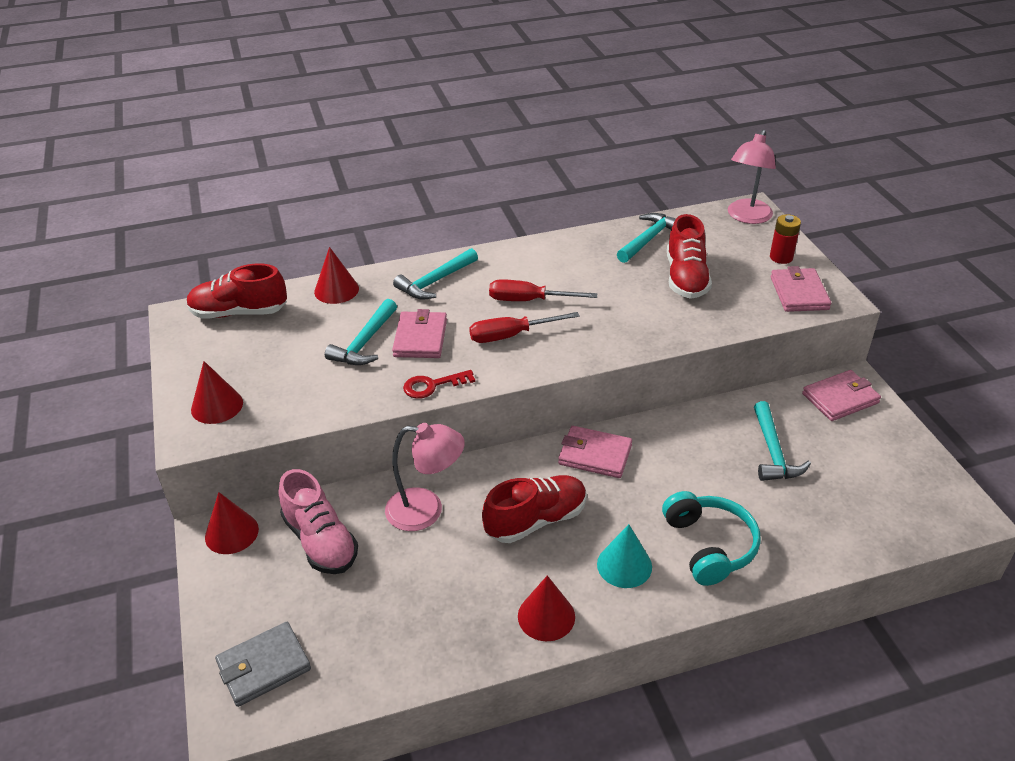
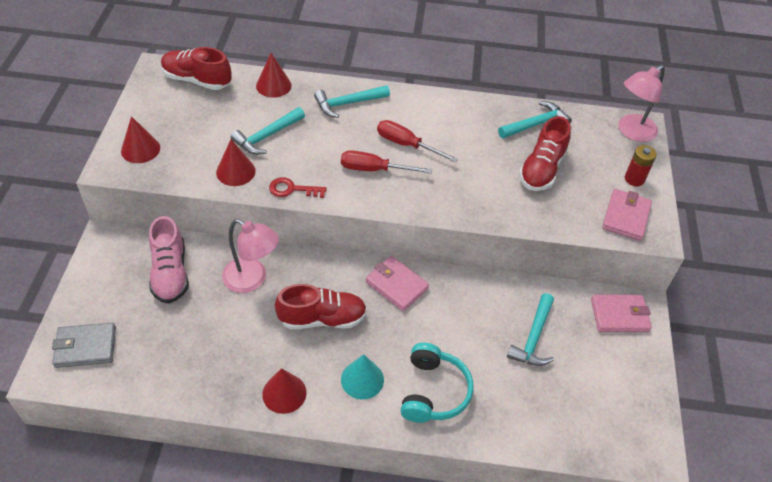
camera: 20 degrees right, 10 degrees up
(231, 533) = (118, 243): red cone -> red cone (235, 171)
(420, 338) = (307, 147): pink wallet -> none

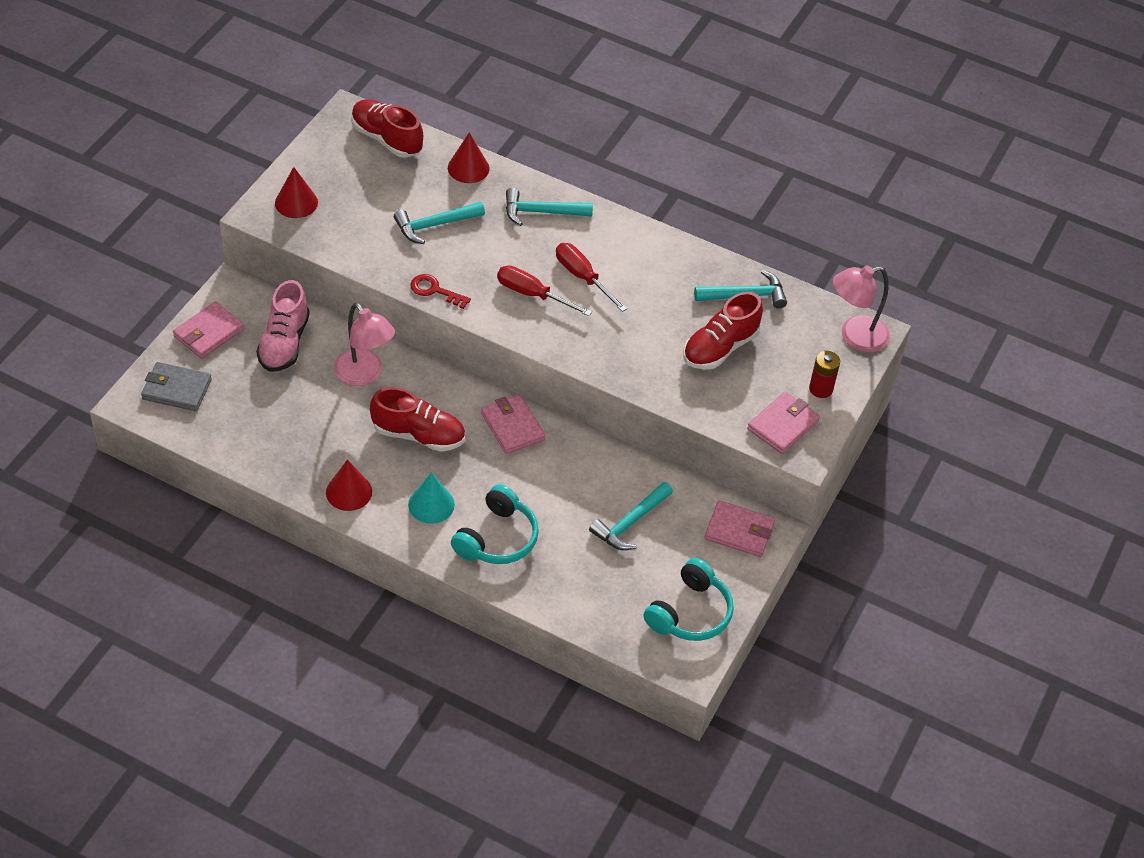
camera: 20 degrees right, 0 degrees up
(98, 285) = (209, 333): none -> pink wallet
(235, 171) = (384, 254): red cone -> none
(625, 403) = (690, 613): none -> turquoise headphones

